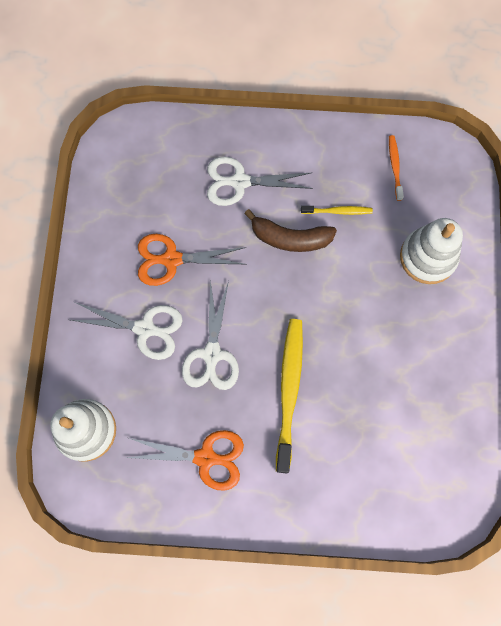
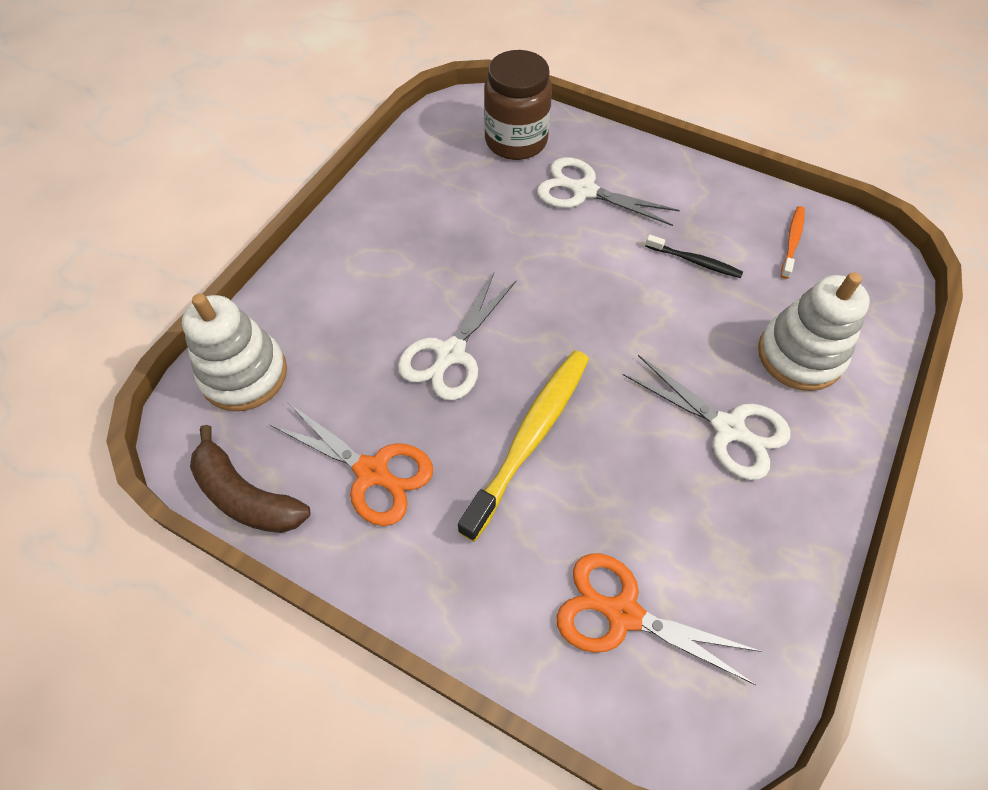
camera: 25 degrees right, 15 degrees down
(146, 329) = (385, 295): white scissors -> white scissors (729, 429)
(170, 259) = (458, 236): orange scissors -> orange scissors (621, 613)
(171, 155) = (516, 141): none -> brown jar
(290, 238) = (618, 267): brown banana -> brown banana (246, 496)
(338, 211) = (695, 261): yellow toothbrush -> black toothbrush

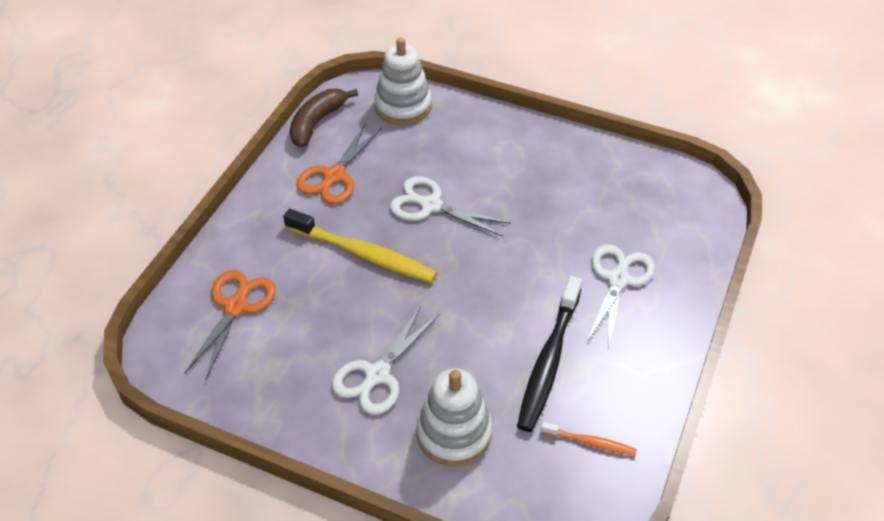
camera: 85 degrees right, 10 degrees down
(516, 141) = (669, 229): brown jar -> none
(695, 261) = (549, 360): black toothbrush -> black toothbrush, size x2.01

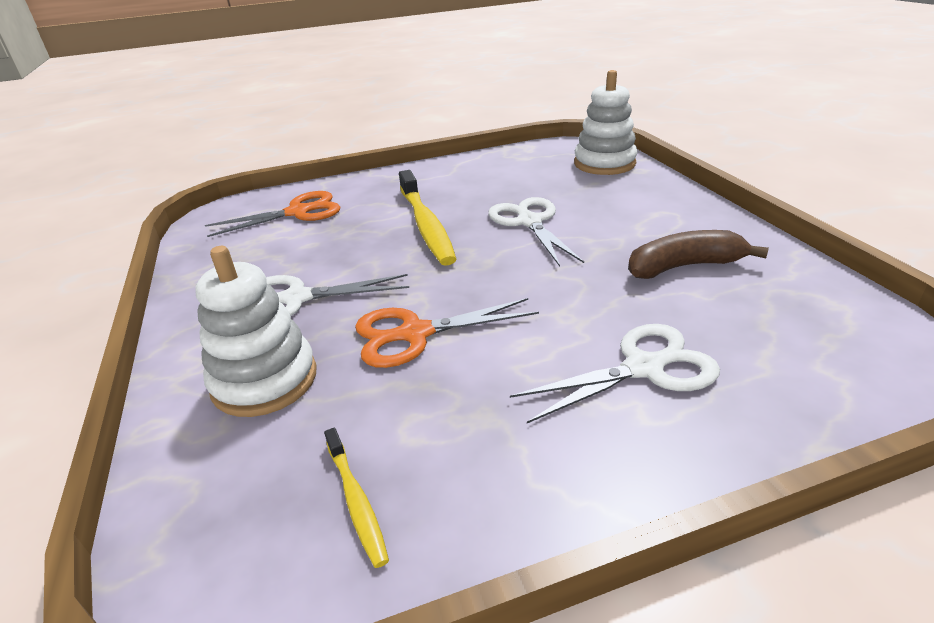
camera: 50 degrees right, 15 degrees down
(317, 122) = (521, 151): brown banana -> brown banana (684, 266)
(333, 176) = (483, 179): orange scissors -> orange scissors (413, 334)
(549, 360) = (446, 387): black toothbrush -> none
(590, 442) = (356, 501): orange toothbrush -> yellow toothbrush

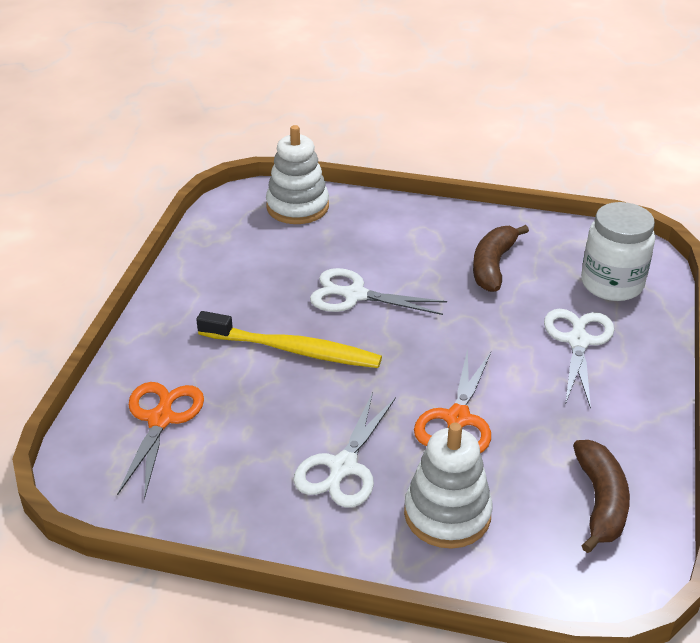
camera: 60 degrees left, 5 degrees up
(356, 501) = (600, 502): yellow toothbrush -> brown banana
(796, 354) = (612, 284): none -> white jar

